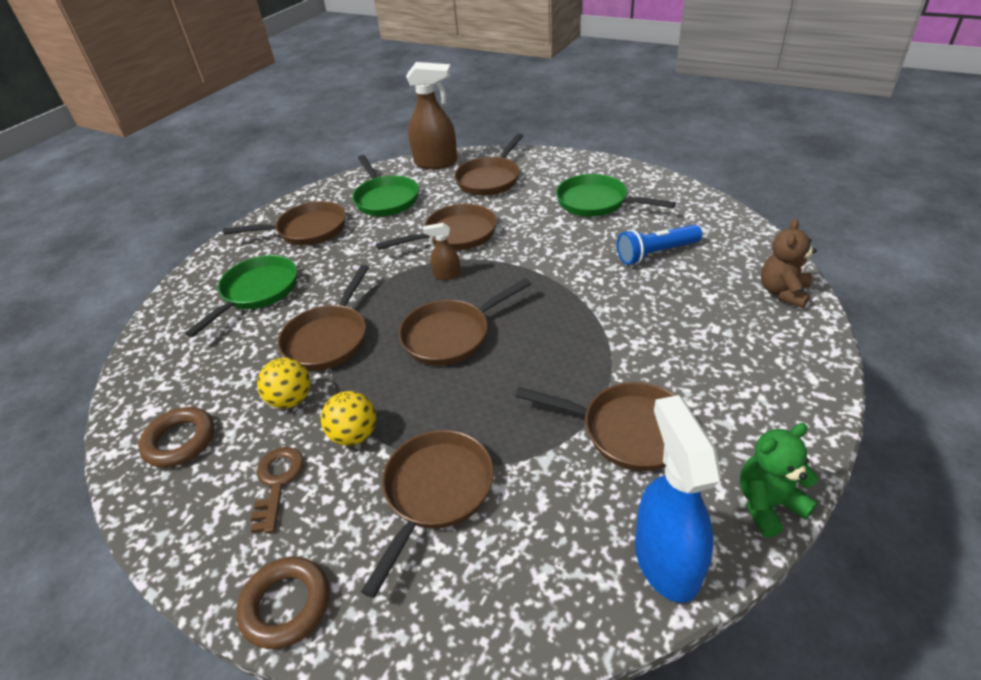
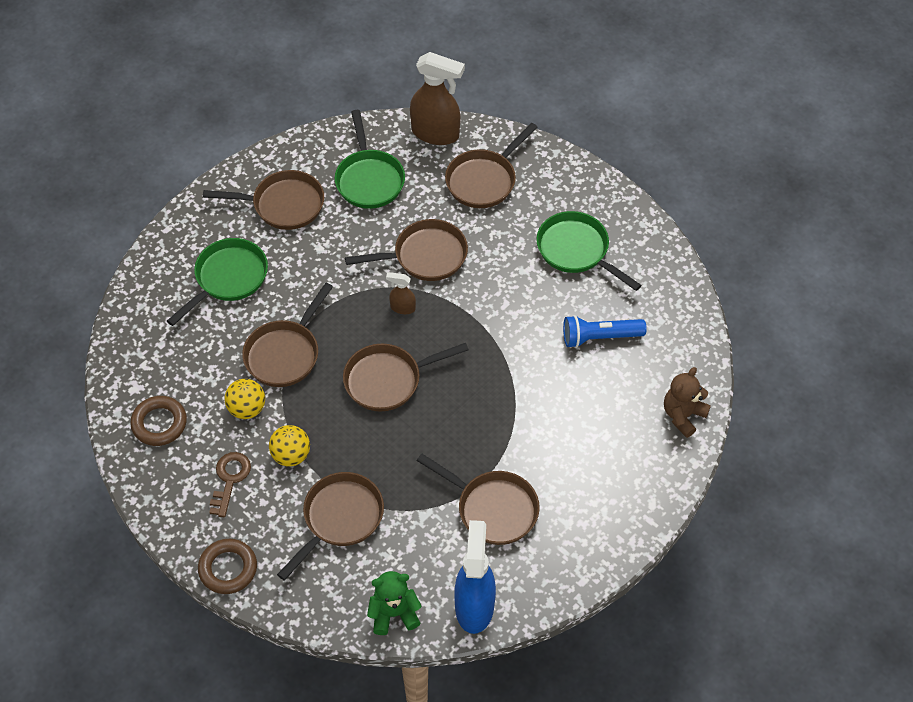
camera: 10 degrees right, 15 degrees up
(768, 504) = (559, 589): green teddy bear -> green teddy bear (394, 613)

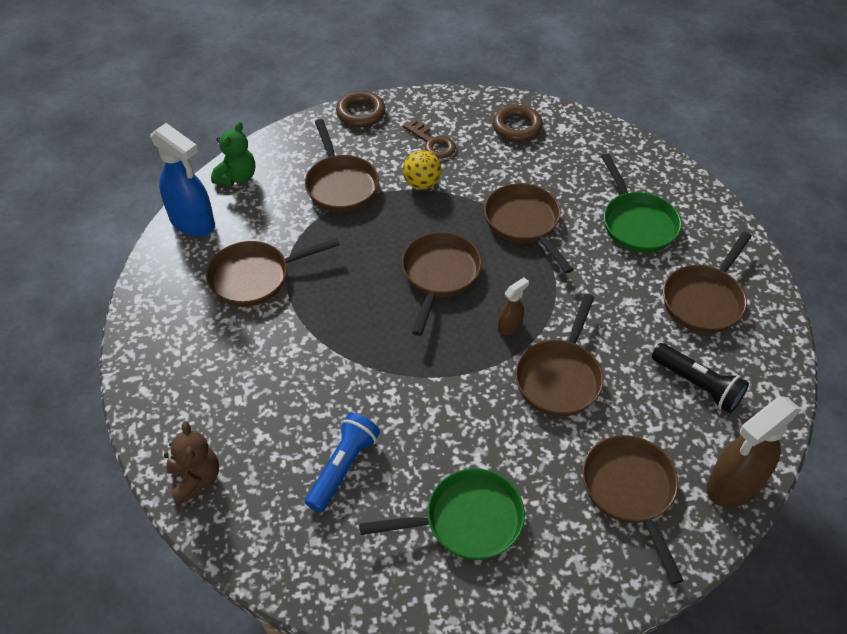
camera: 125 degrees right, 5 degrees down
(247, 409) = (488, 178): yellow ball -> none
(369, 179) = (697, 385): green pan -> black flashlight

